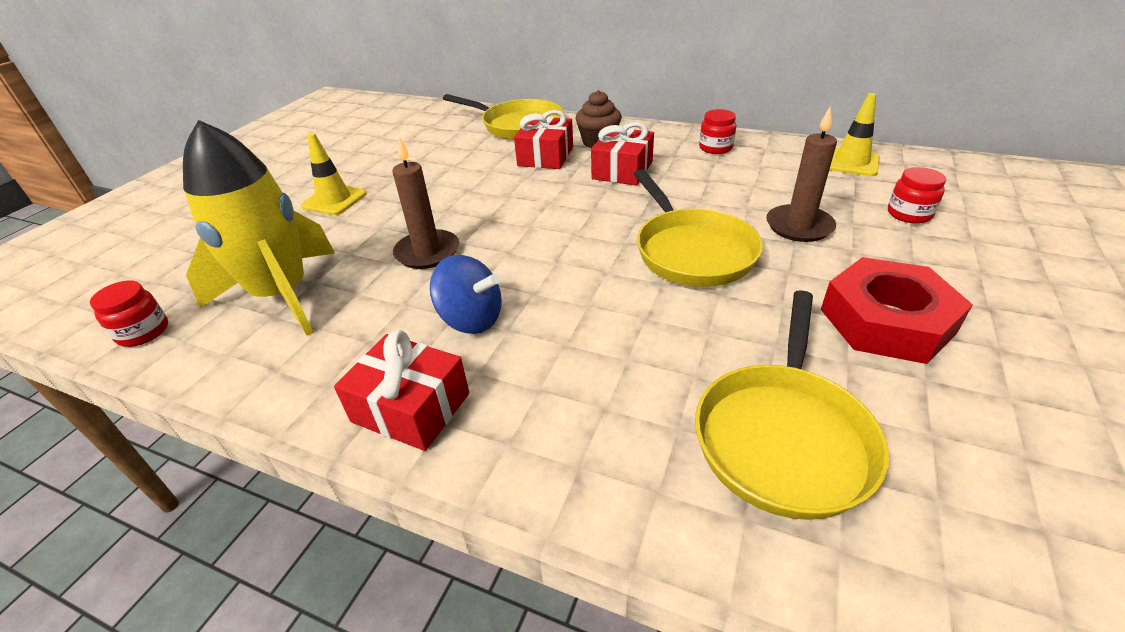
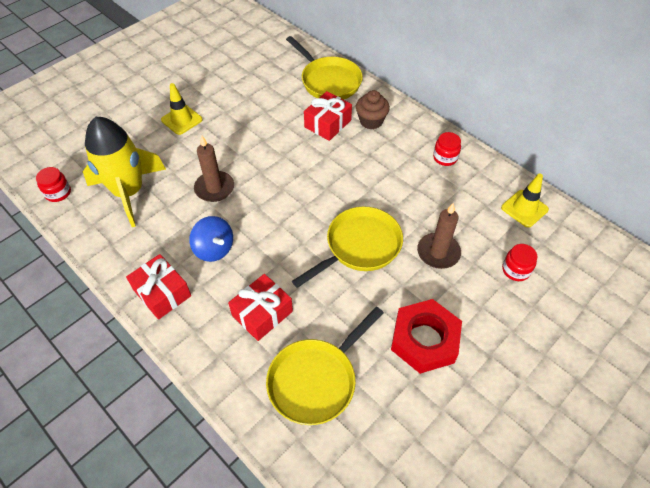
camera: 20 degrees right, 15 degrees up
(622, 170) = (367, 157): red gift -> red gift (262, 313)
(691, 251) = (359, 246): yellow pan -> yellow pan turned 135 degrees counterclockwise

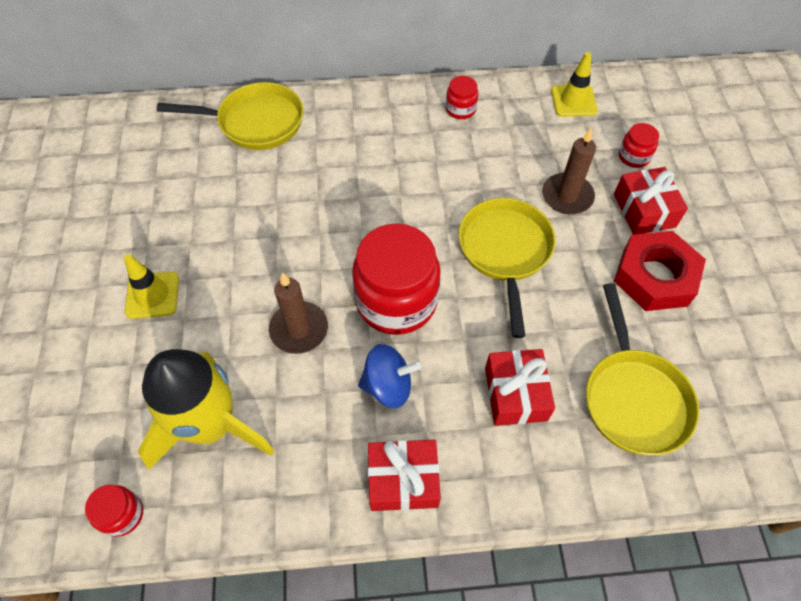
camera: 50 degrees left, 5 degrees up
(272, 217) = (396, 301): none -> red jar
(327, 124) = (316, 165): red gift -> red gift (644, 210)
(371, 121) = (353, 129): brown cupcake -> none

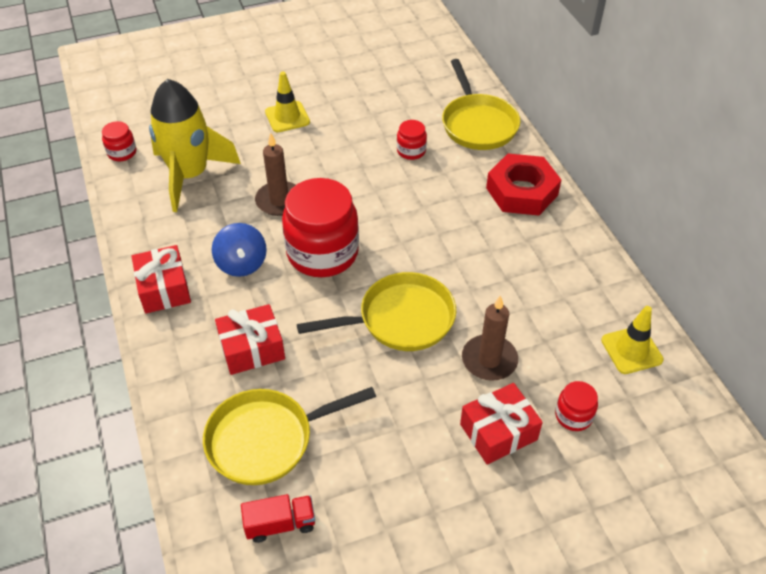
camera: 75 degrees right, 10 degrees down
(460, 109) = (566, 256): red jar -> red jar (411, 151)
(655, 277) = (412, 448): red nut -> red nut (522, 191)
(729, 401) = (280, 524): none -> red truck

